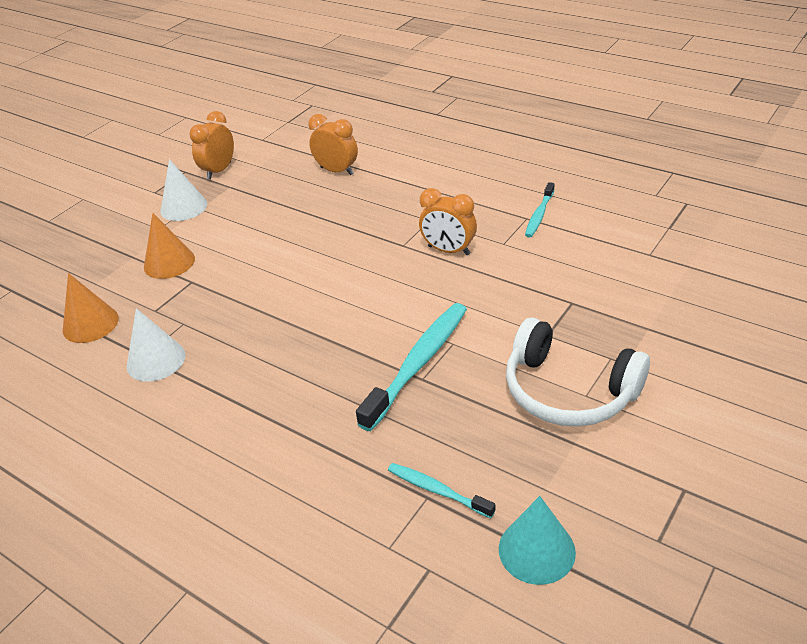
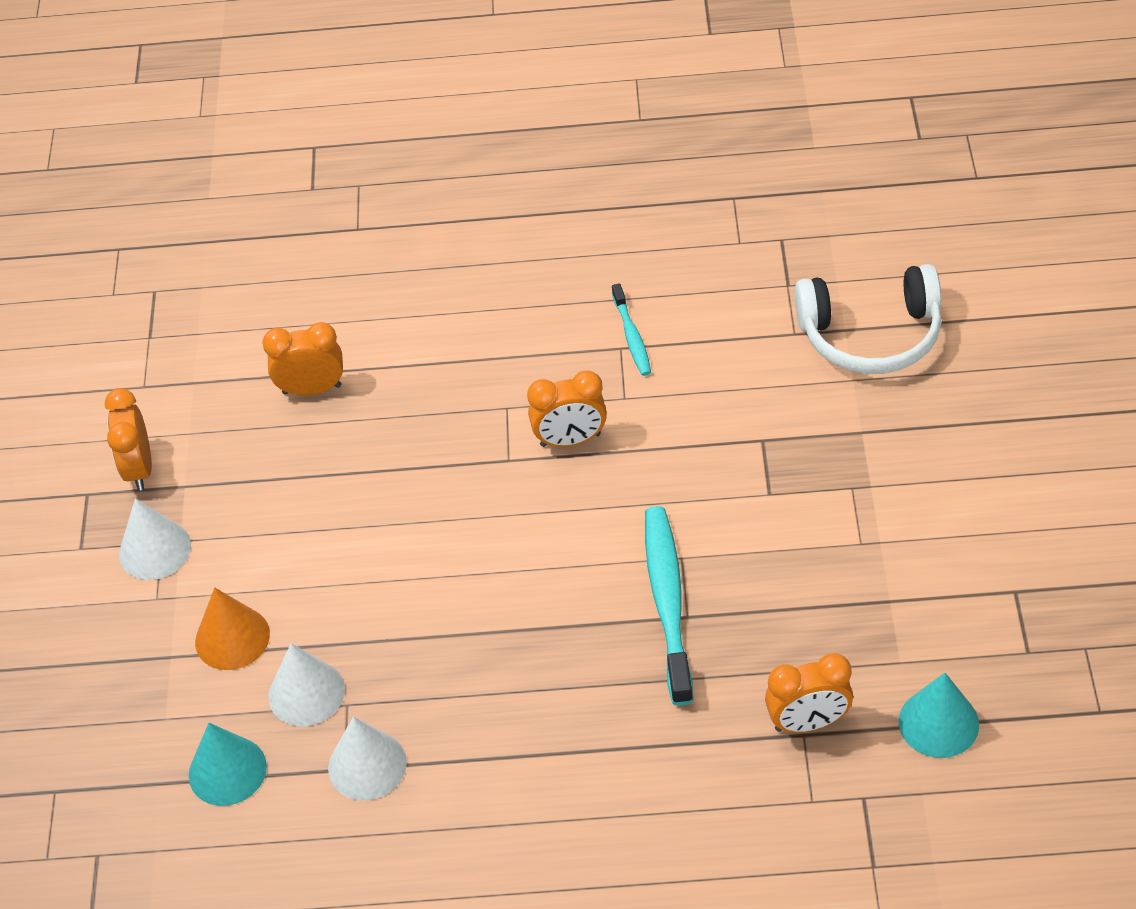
camera: 35 degrees left, 10 degrees up
(90, 324) = (227, 770): orange cone -> turquoise cone
(171, 307) = (306, 693): none -> white cone
(438, 491) = (808, 722): turquoise toothbrush -> orange clock
(569, 390) = (841, 547): white headphones -> white headphones (871, 335)

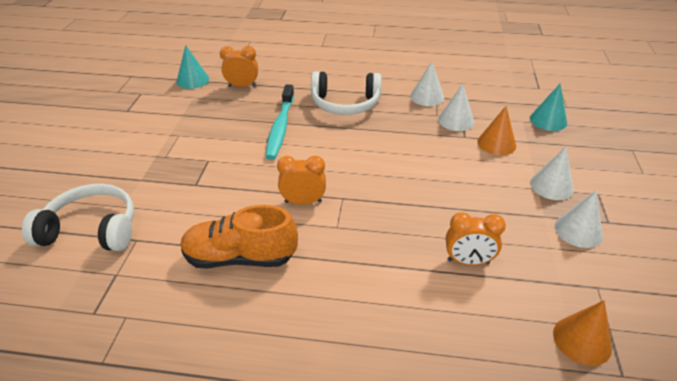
camera: 175 degrees left, 10 degrees down
(139, 468) = (578, 230): orange clock -> white cone
(187, 318) = (582, 340): none -> orange cone
(227, 770) = (488, 102): turquoise cone -> turquoise cone (548, 120)
(550, 704) = (345, 103): none -> white headphones
(632, 336) = (240, 257): turquoise toothbrush -> orange shoe

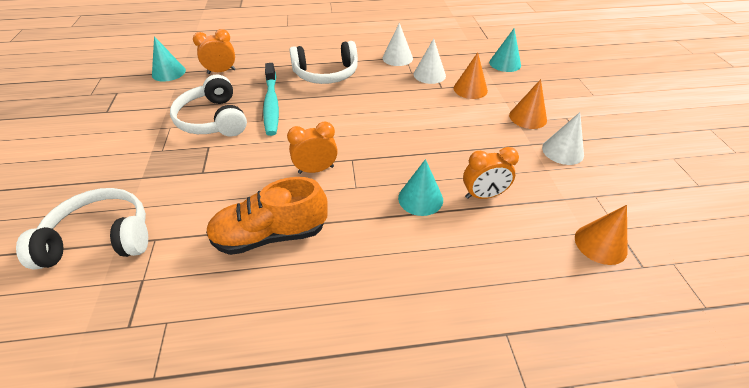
camera: 15 degrees left, 5 degrees up
(220, 134) = (213, 119): none -> white headphones
(399, 251) = (420, 198): none -> turquoise cone
(551, 186) = (528, 117): white cone -> orange cone

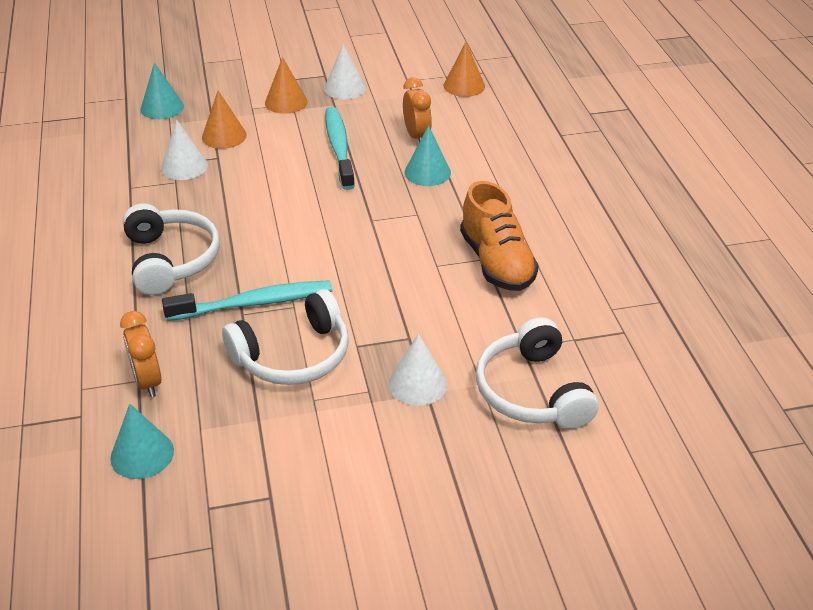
camera: 95 degrees left, 5 degrees down
(316, 170) = (393, 244): orange clock -> none
(397, 58) = (131, 194): white cone -> white cone (417, 384)
(458, 145) = (339, 148): none -> turquoise toothbrush

